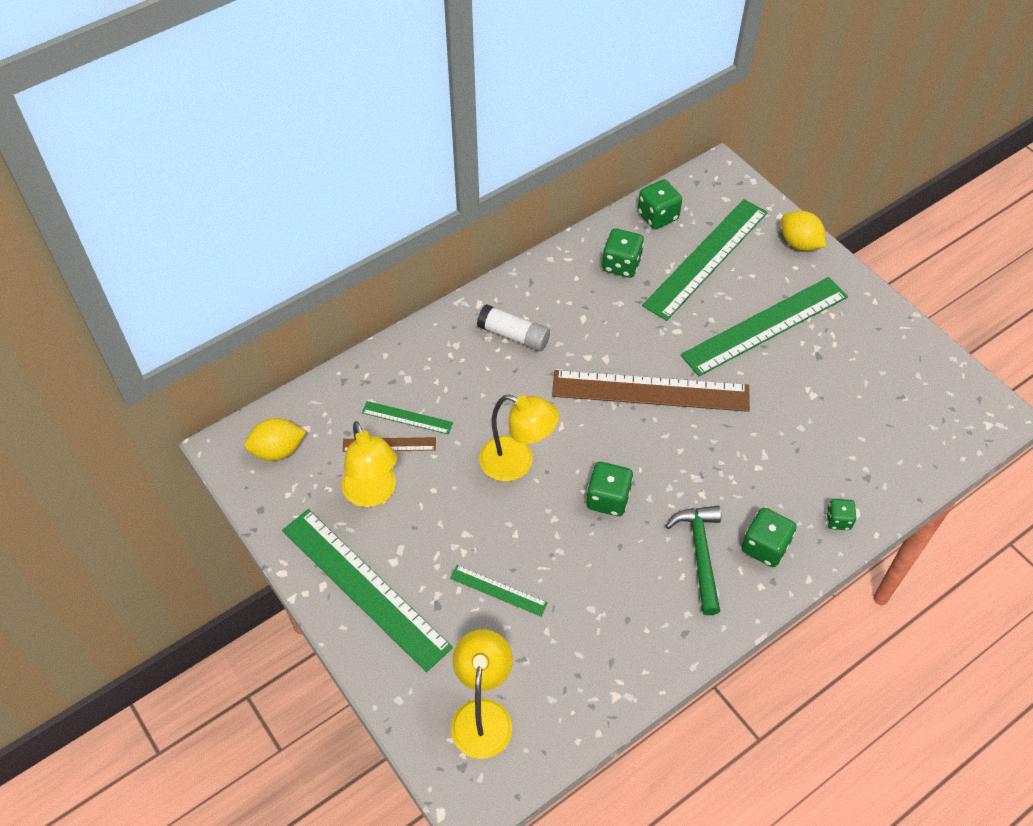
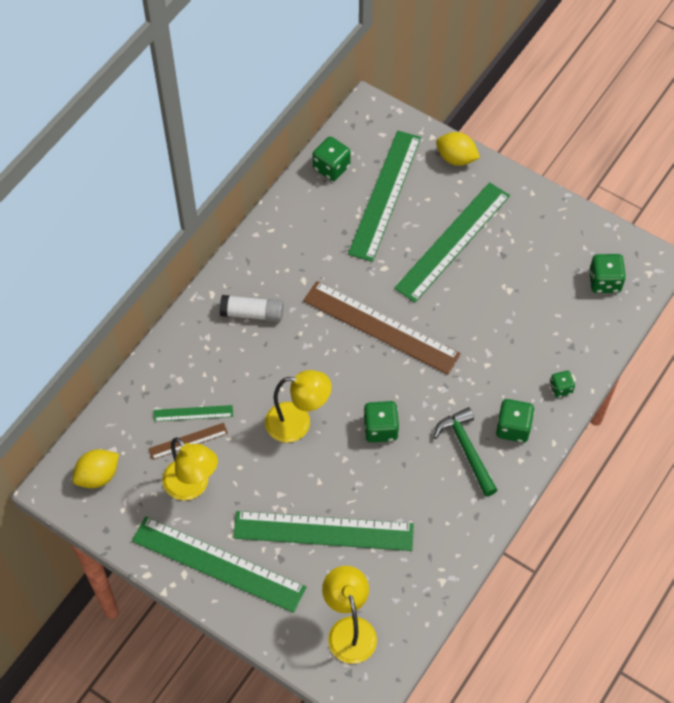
camera: 20 degrees left, 5 degrees up
(498, 590) = (323, 530): green ruler -> green ruler, size x2.17
(621, 265) = (317, 222): green dice -> green dice (604, 282)
(650, 390) = (381, 327): brown ruler -> brown ruler turned 45 degrees clockwise

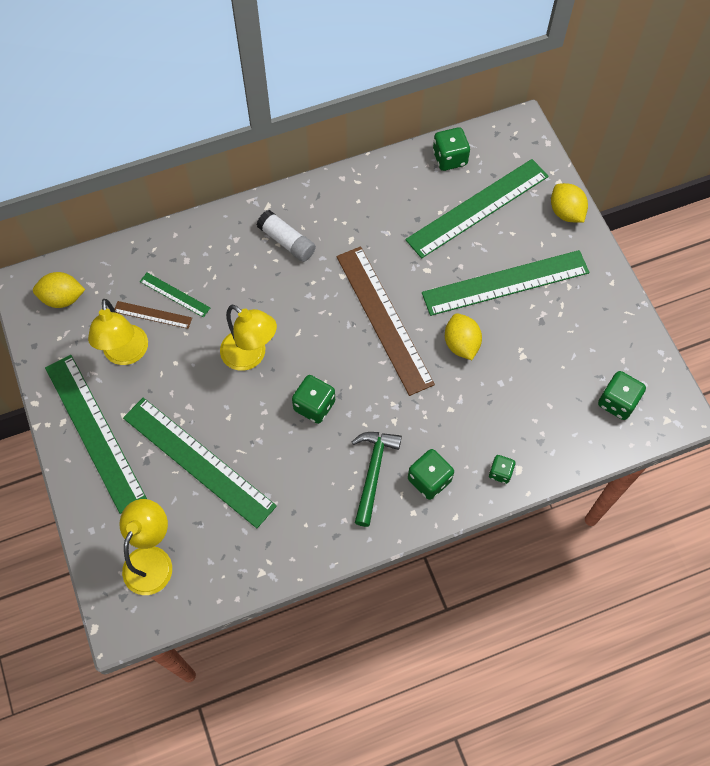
camera: 35 degrees right, 5 degrees up
(456, 310) = (461, 344): none -> yellow lemon

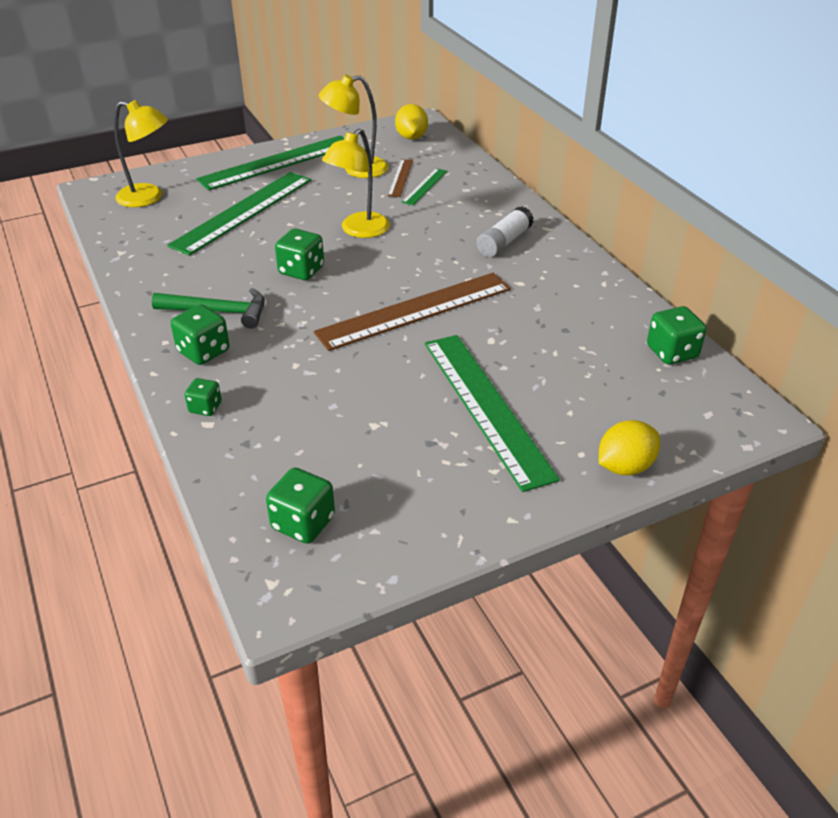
camera: 85 degrees right, 25 degrees down
(461, 344) = (387, 370): yellow lemon -> none
(478, 208) = (600, 379): green ruler -> none

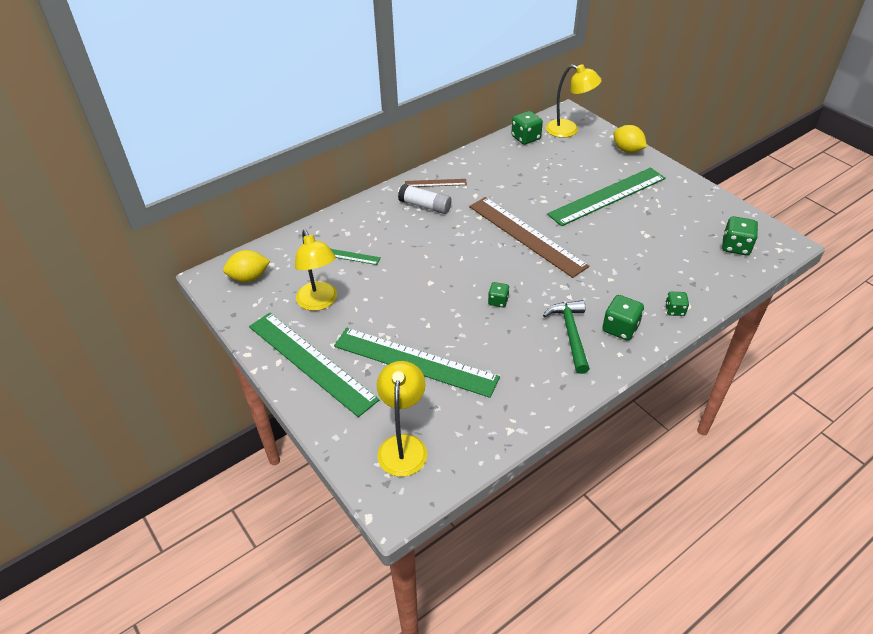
camera: 100 degrees left, 5 degrees up
(301, 271) = (498, 301): green dice -> green dice, size x0.61
(359, 230) = (428, 281): yellow lamp -> yellow lamp (569, 130)
(400, 178) = (332, 272): brown ruler -> brown ruler (435, 183)

